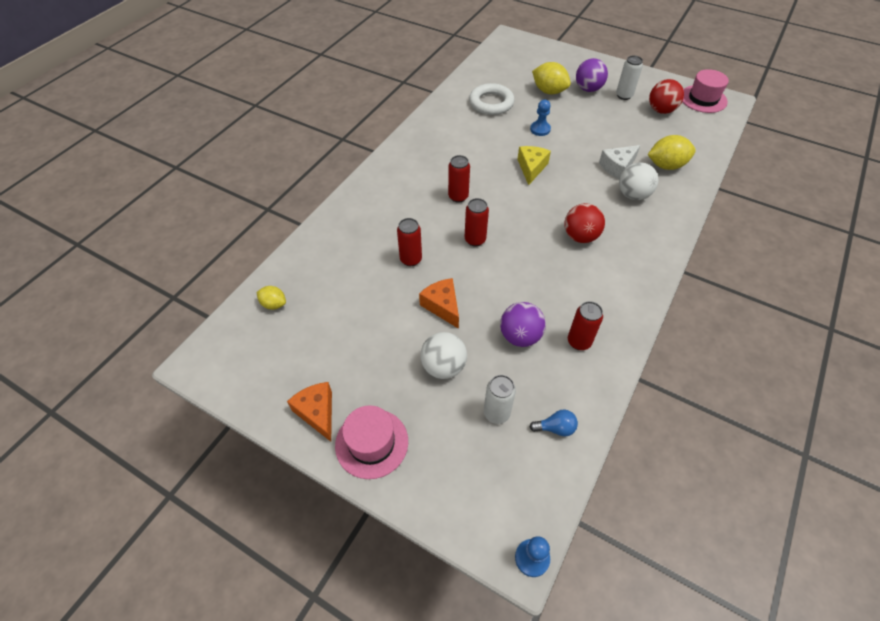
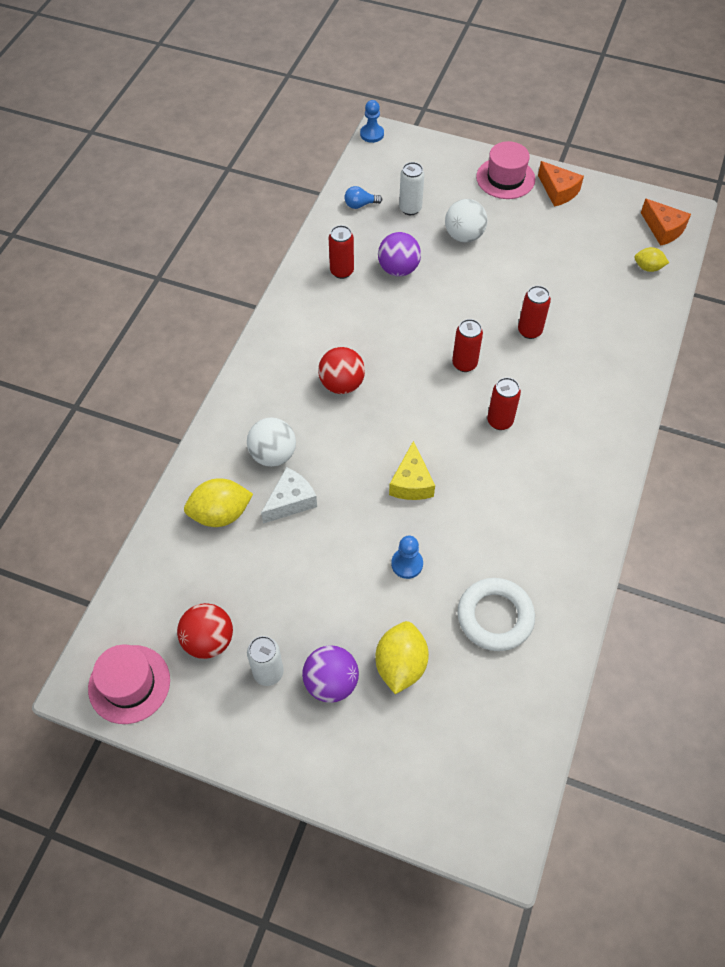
camera: 170 degrees right, 5 degrees up
(442, 306) = (480, 287): orange cheese -> orange cheese (663, 229)
(549, 91) = (400, 665): yellow lemon -> yellow lemon turned 75 degrees clockwise

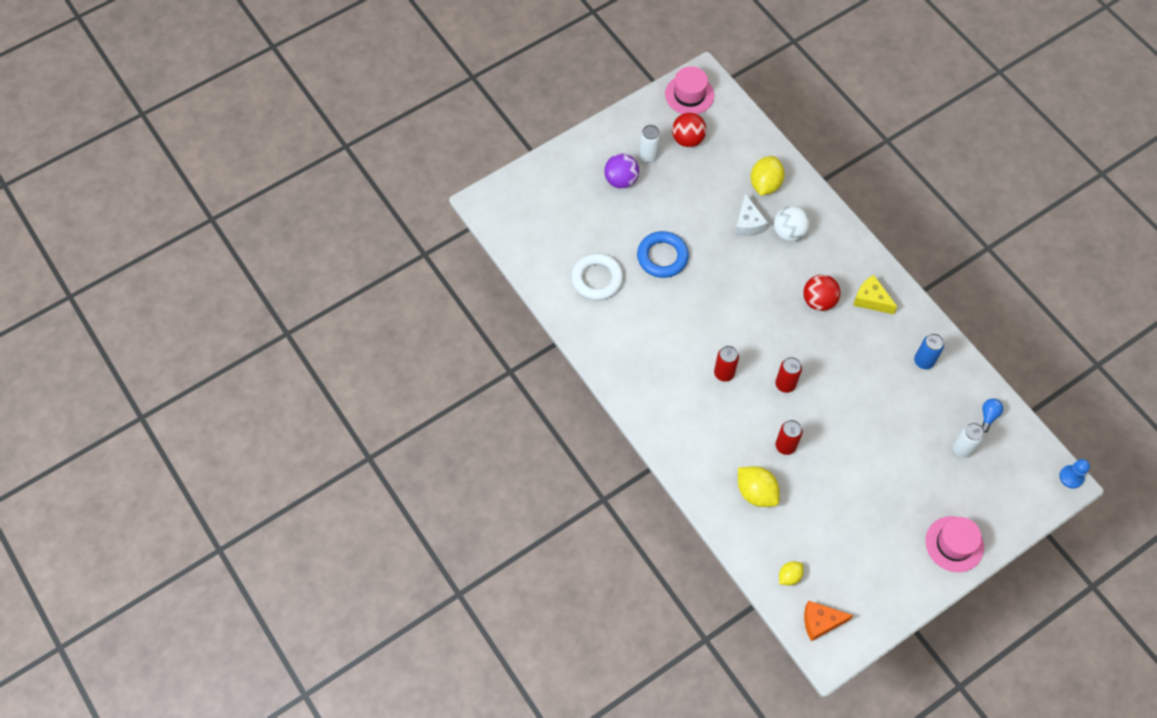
camera: 125 degrees right, 5 degrees up
(342, 271) = (923, 361): red can -> blue can
(398, 269) = (901, 399): purple ball -> none
(400, 665) = (605, 217): yellow lemon -> yellow lemon (756, 492)
(407, 564) = (662, 257): blue pawn -> blue ring
(411, 482) = (715, 293): yellow cheese -> yellow cheese (871, 300)
(464, 236) = (908, 467): white ball -> none
(558, 191) = (914, 574): orange cheese -> none

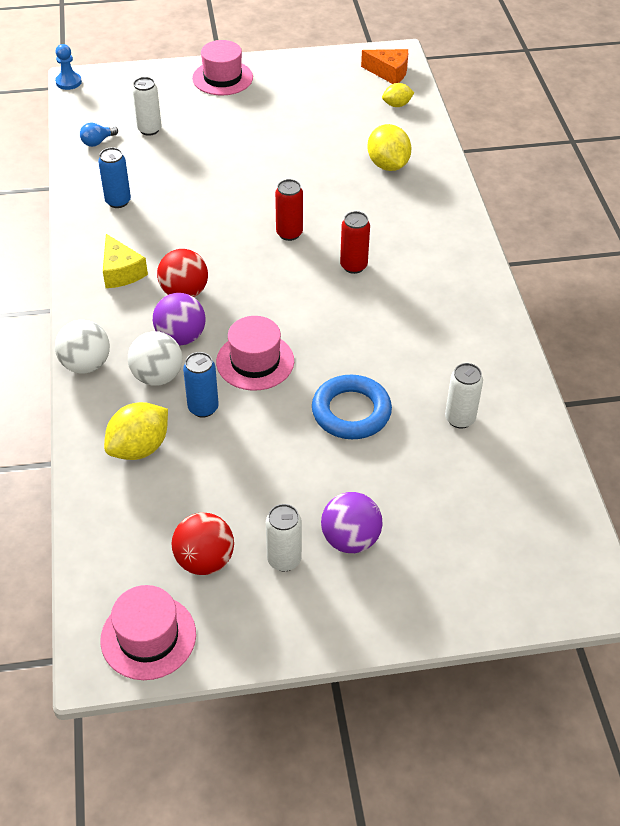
camera: 155 degrees left, 15 degrees down
(597, 279) = (460, 419): white ring -> white can
(739, 268) = (255, 361): none -> pink hat
(748, 223) = (203, 408): white cheese -> blue can
(785, 446) = (329, 187): red can -> none
(795, 266) = (181, 337): none -> purple ball
(836, 222) = (86, 364): none -> white ball

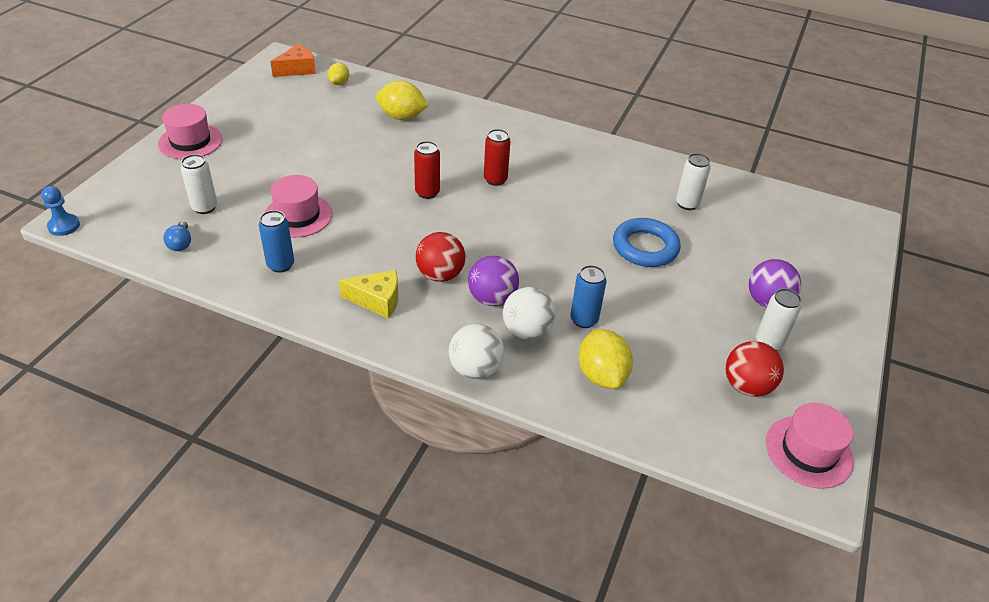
camera: 60 degrees left, 5 degrees down
(255, 361) = (555, 271): pink hat -> pink hat (298, 216)

